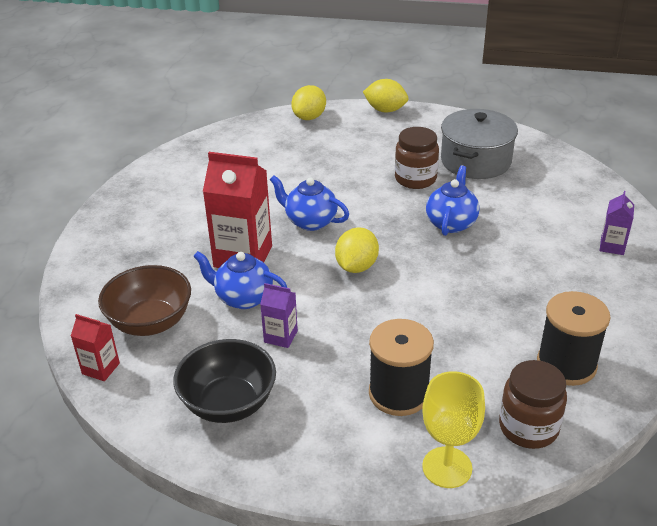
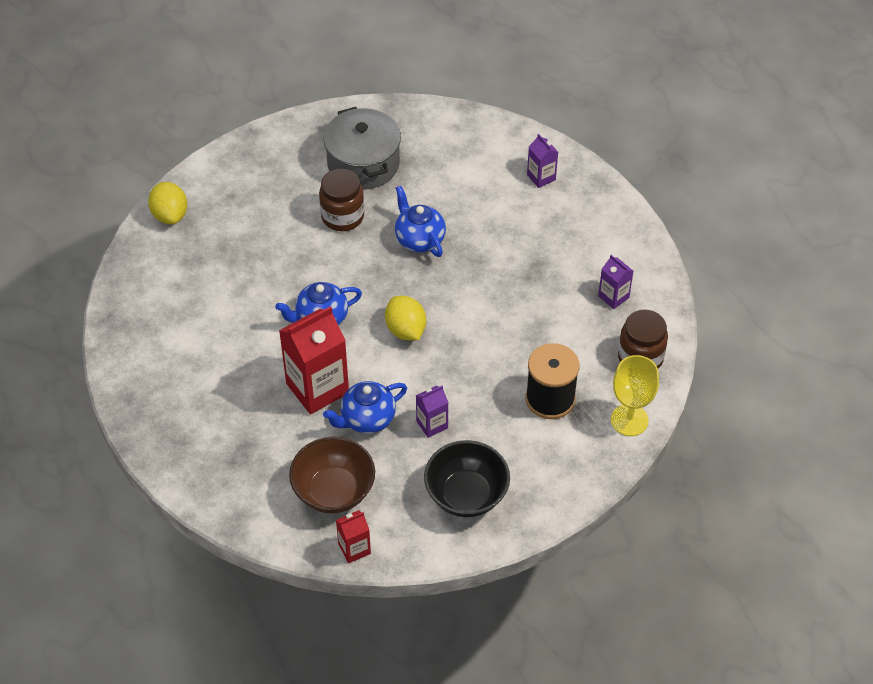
camera: 50 degrees left, 15 degrees up
(385, 110) = (223, 159): yellow lemon -> none
(566, 364) = (613, 297): black spool -> purple carton

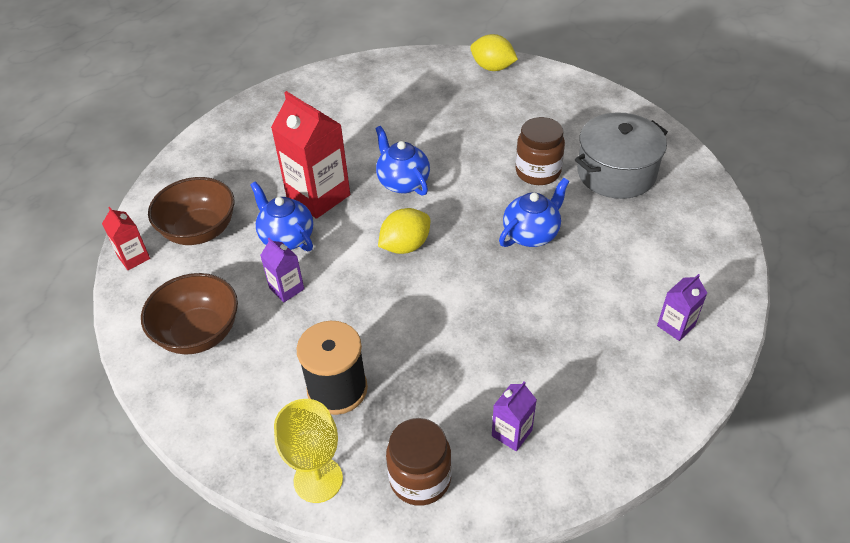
camera: 80 degrees right, 5 degrees down
(170, 215) = (492, 67): yellow lemon -> yellow lemon turned 60 degrees clockwise
(466, 495) = (199, 333): black bowl -> brown bowl

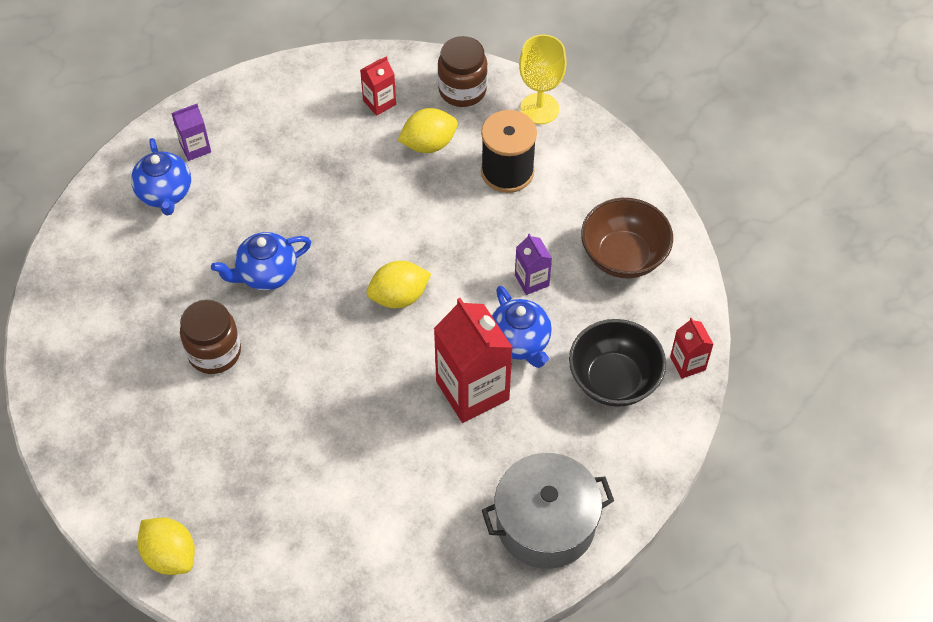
camera: 165 degrees left, 10 degrees up
(199, 230) = (614, 379): brown bowl -> black bowl
(403, 182) = (371, 382): blue teapot -> blue teapot (165, 193)
(434, 397) = (428, 144): none -> yellow lemon
(511, 433) = (379, 102): purple carton -> red carton
(616, 173) = (131, 325): grey pot -> grey pot (545, 523)

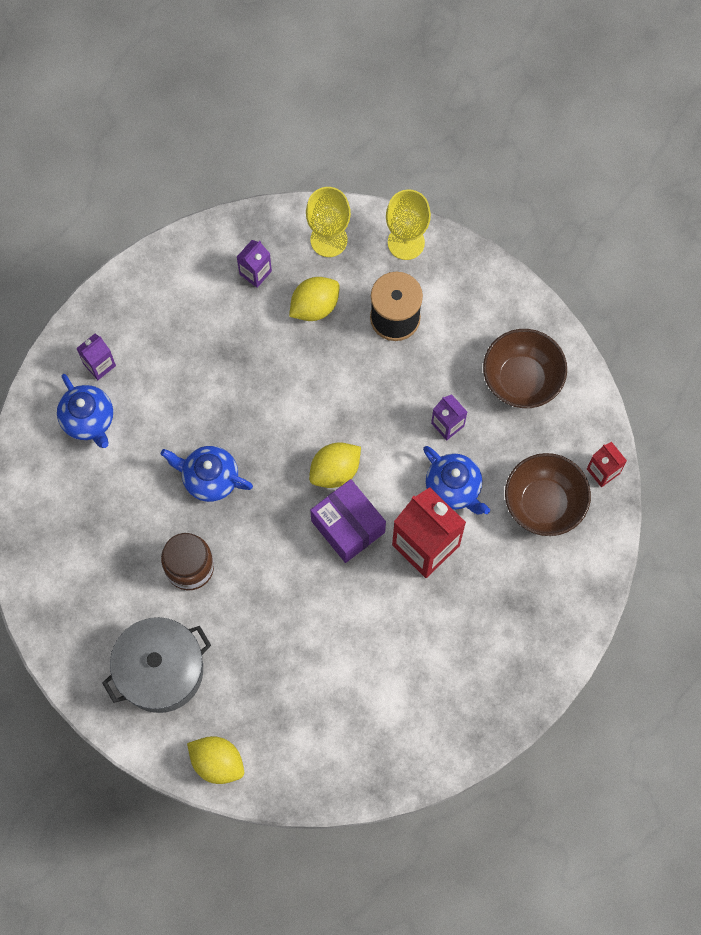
camera: 15 degrees left, 15 degrees up
(266, 274) = (209, 479): blue teapot -> blue teapot turned 60 degrees clockwise
(379, 102) = (255, 272): red carton -> purple carton
(394, 352) = (348, 526): none -> purple box
(462, 90) = (329, 240): brown jar -> yellow goblet
(545, 523) = (521, 651): grey pot -> grey pot (160, 670)
(614, 379) = (544, 503): black bowl -> brown bowl

